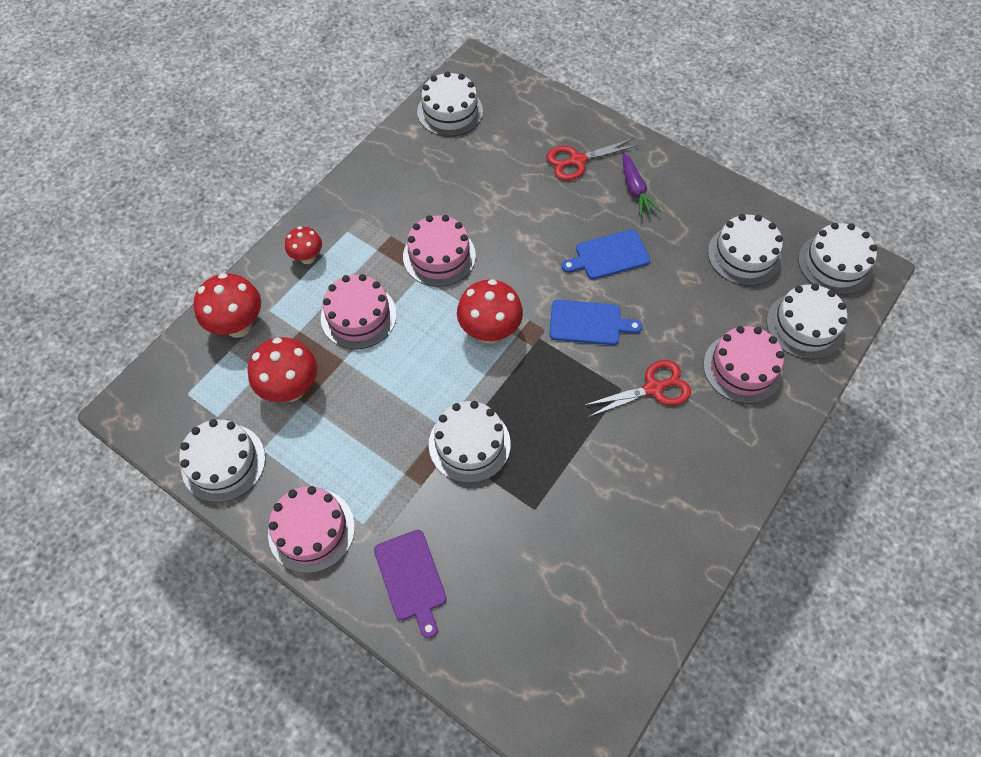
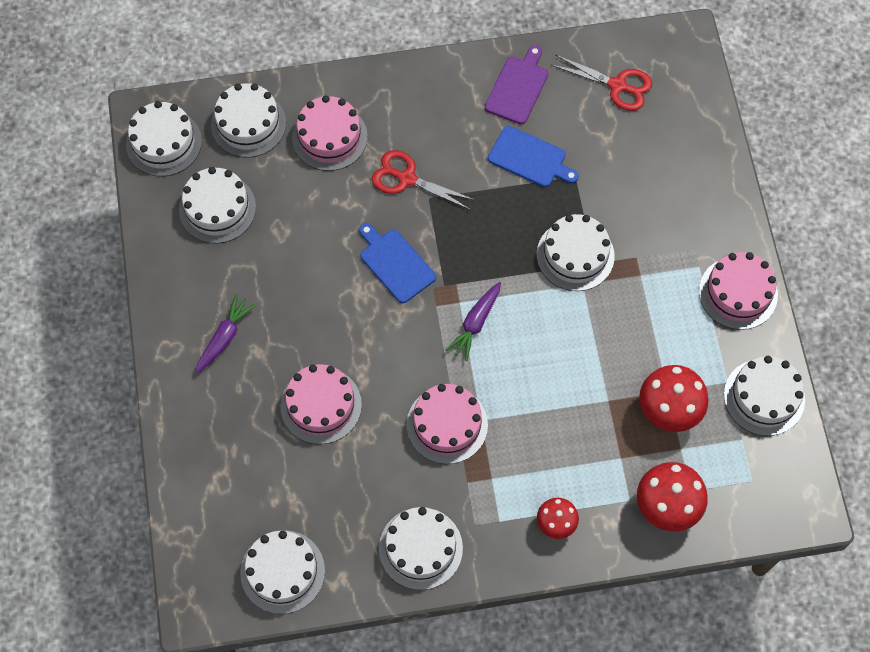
camera: 135 degrees left, 5 degrees up
(358, 316) = (562, 429): pink cake -> pink cake (321, 405)
(382, 181) = (420, 548): none -> white cake
(411, 578) = (697, 205): purple cutting board -> purple cutting board (518, 87)
(489, 332) = (475, 323): red mushroom -> purple carrot
(577, 160) = (236, 409): red scissors -> red scissors (617, 85)
(608, 255) = (316, 301): blue cutting board -> blue cutting board (530, 158)

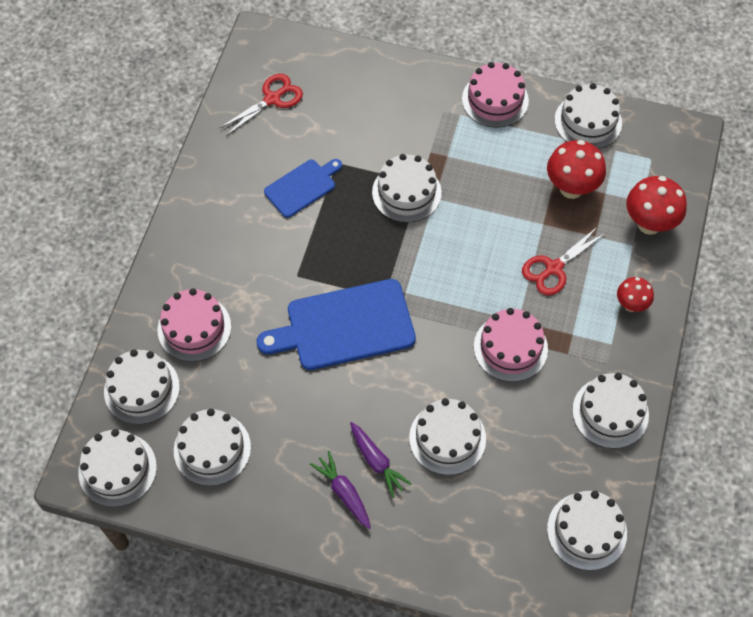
camera: 65 degrees left, 5 degrees down
(321, 405) = (447, 438): pink cake -> white cake
(395, 263) = (344, 326): blue cutting board -> blue cutting board, size x1.76
(406, 178) = (269, 284): red scissors -> red scissors (553, 268)
(475, 323) = (430, 288): purple carrot -> purple carrot (376, 461)
(518, 87) = (232, 167): purple cutting board -> none

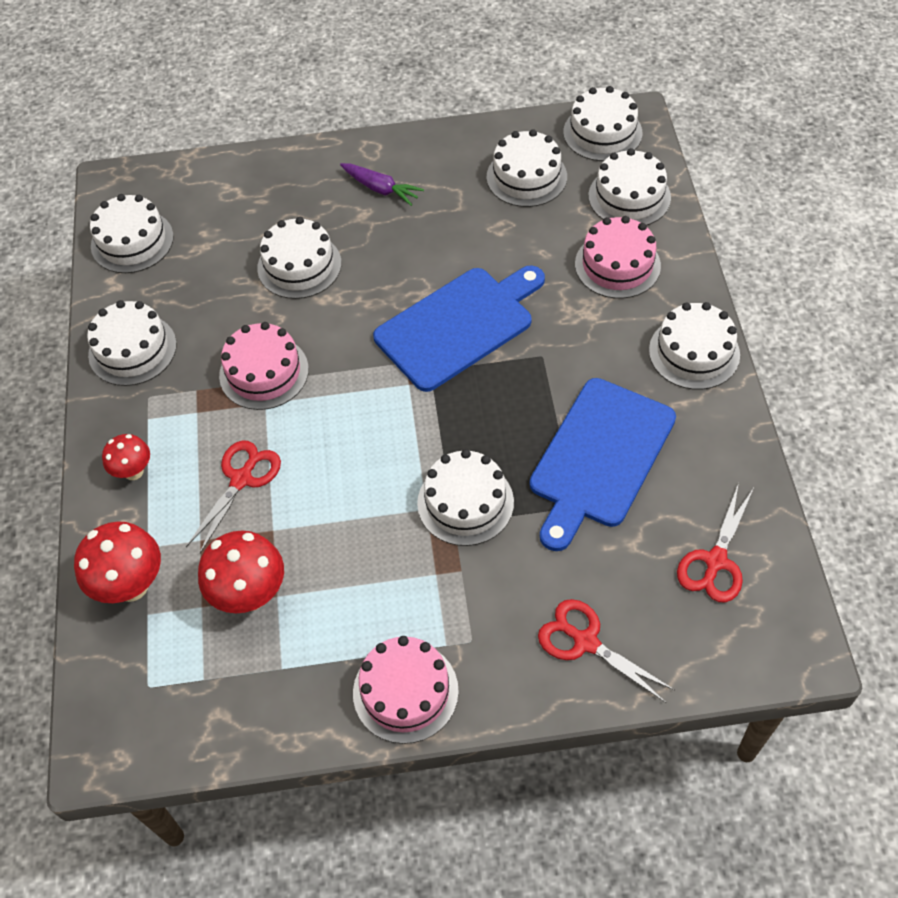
camera: 160 degrees right, 5 degrees down
(302, 187) = (599, 458): blue cutting board -> blue cutting board, size x1.76
(376, 86) = (585, 642): none -> red scissors
(376, 461) = (362, 222): purple carrot -> none
(588, 121) = (256, 712): white cake -> white cake (694, 352)

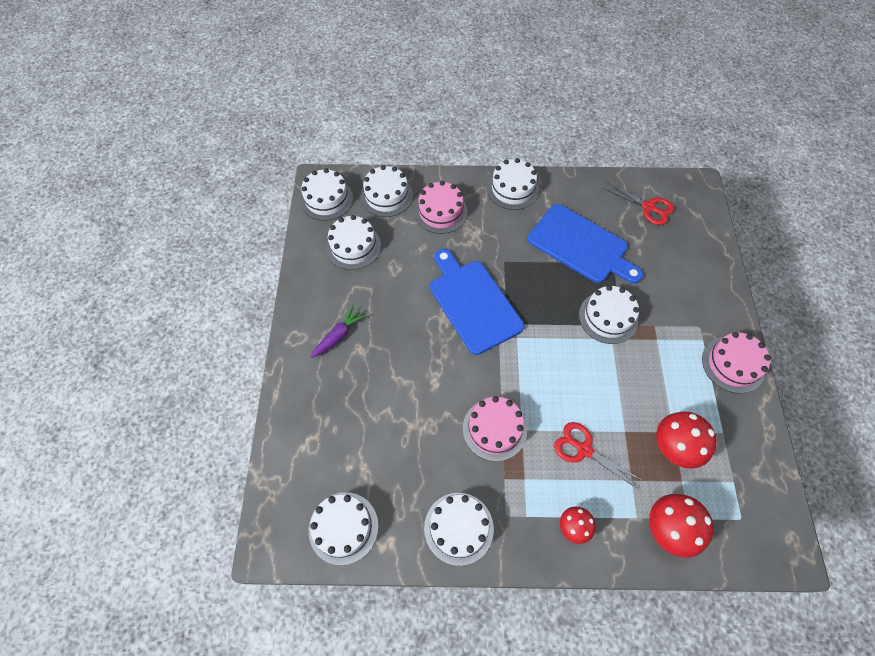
camera: 85 degrees left, 5 degrees up
(299, 265) = (399, 397): white cake -> none
(585, 642) = (697, 272): red scissors -> none

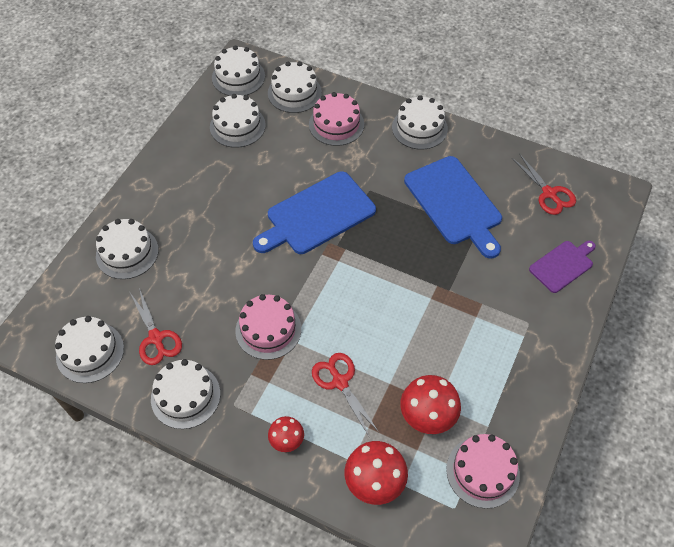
camera: 25 degrees right, 5 degrees down
(338, 335) = (179, 196): purple carrot -> none
(398, 484) = (156, 338): none -> red scissors
(473, 302) = (317, 215): blue cutting board -> blue cutting board turned 120 degrees counterclockwise
(608, 317) = (439, 278): white cake -> white cake (127, 252)
(695, 265) = (563, 265): none -> purple cutting board
(733, 364) = (540, 371): pink cake -> pink cake (482, 471)

